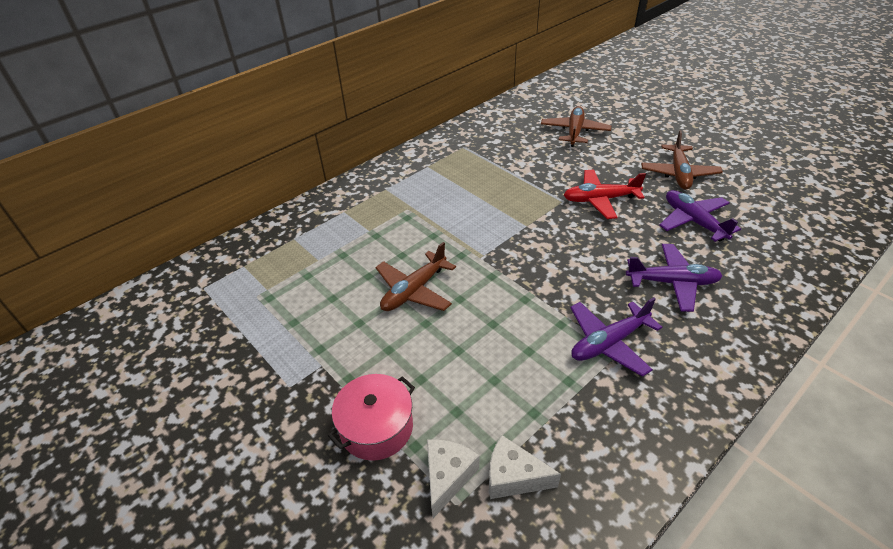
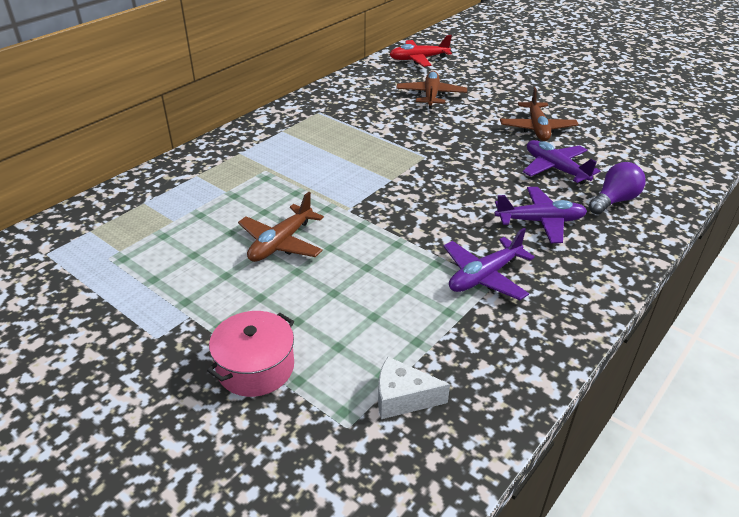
camera: 10 degrees left, 5 degrees down
(447, 477) = (335, 404): white cheese -> none
(600, 200) = (463, 154): red plane -> red plane (418, 59)
(752, 262) = (614, 201): none -> purple light bulb

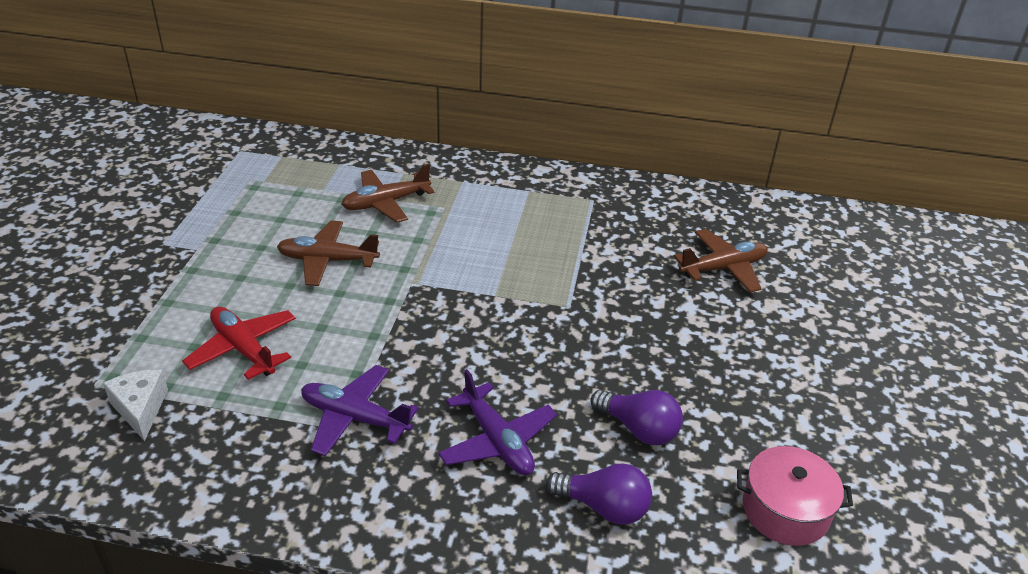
camera: 60 degrees right, 0 degrees up
(255, 367) = (148, 308): pink pot -> pink pot (785, 510)
(418, 59) = (814, 229): red plane -> red plane (243, 349)
(537, 128) = (734, 387): brown plane -> brown plane (386, 203)
(555, 169) = (638, 429): purple plane -> purple light bulb

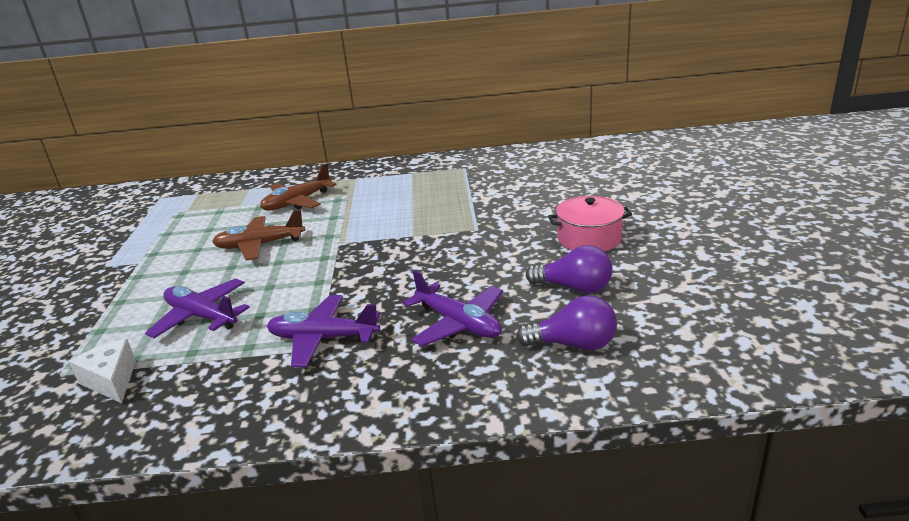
camera: 10 degrees left, 10 degrees down
(243, 349) = (202, 317): red plane -> purple plane
(723, 268) = (585, 183): brown plane -> none
(785, 510) = (724, 309): pink pot -> pink pot (589, 239)

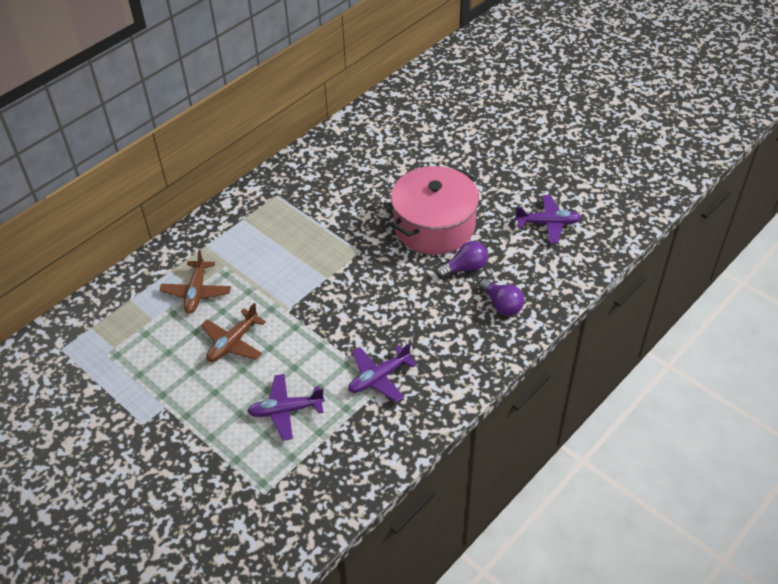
camera: 45 degrees left, 20 degrees up
(111, 381) = (302, 474): white cheese -> none
(458, 324) = (435, 325): purple plane -> purple plane (548, 223)
(573, 344) = (501, 305): purple light bulb -> purple light bulb turned 90 degrees clockwise
(589, 239) = (434, 226): pink pot -> pink pot, size x1.90

